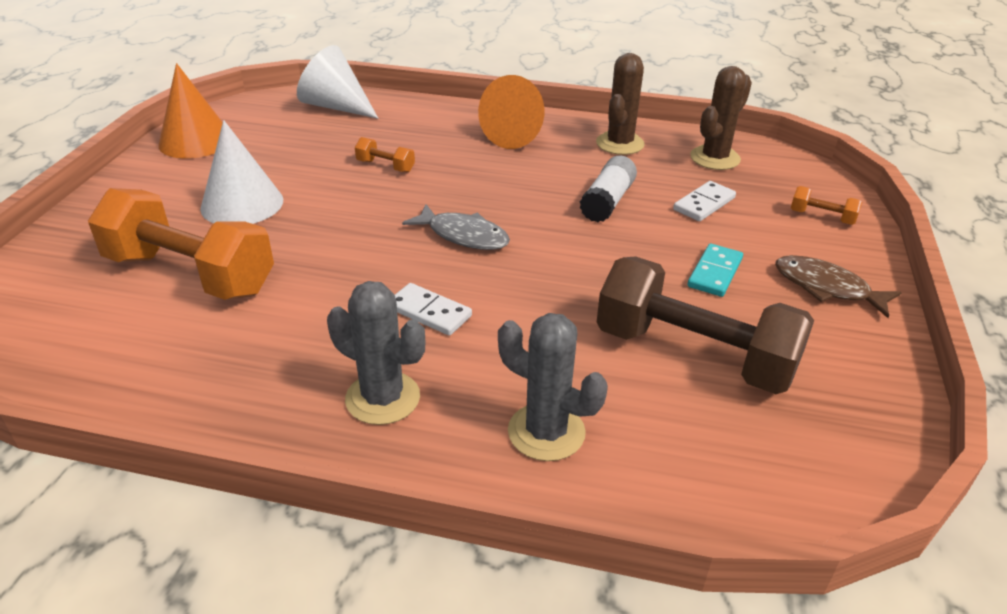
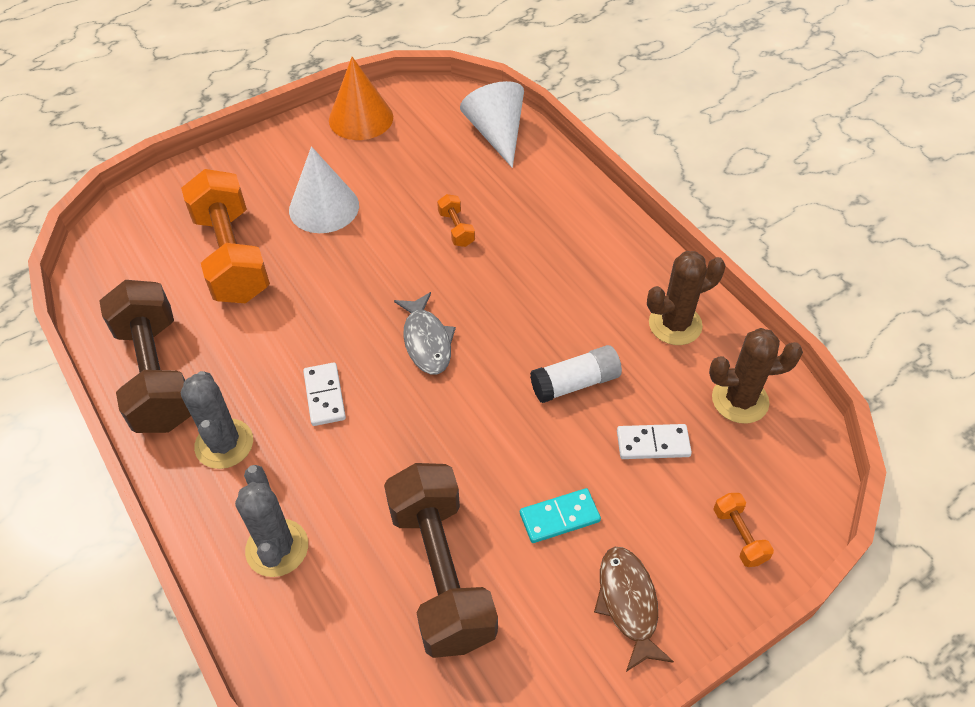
camera: 45 degrees right, 15 degrees up
(229, 395) = (157, 375): none -> brown dumbbell
(517, 135) = (600, 257): orange cone -> none

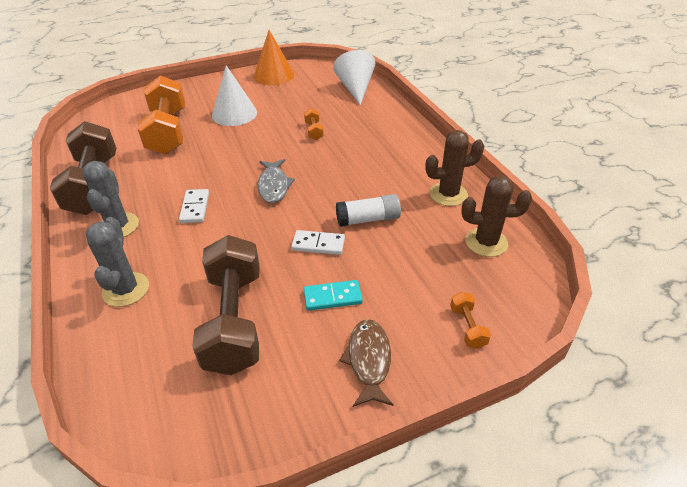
camera: 10 degrees right, 10 degrees down
(653, 443) = (415, 260): white domino -> white domino (318, 244)

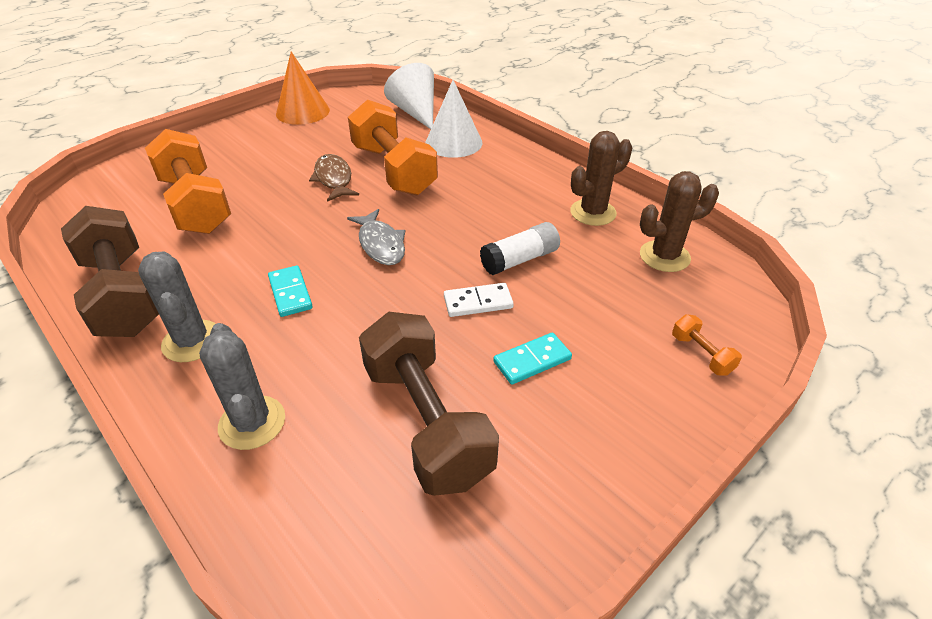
camera: 20 degrees left, 0 degrees up
(195, 208) = (290, 293): white domino -> turquoise domino
(234, 114) = (277, 166): white cone -> white cone (453, 143)
(314, 131) = (393, 170): orange dumbbell -> orange dumbbell, size x2.45
(369, 360) = (618, 423): brown fish -> brown fish (334, 179)

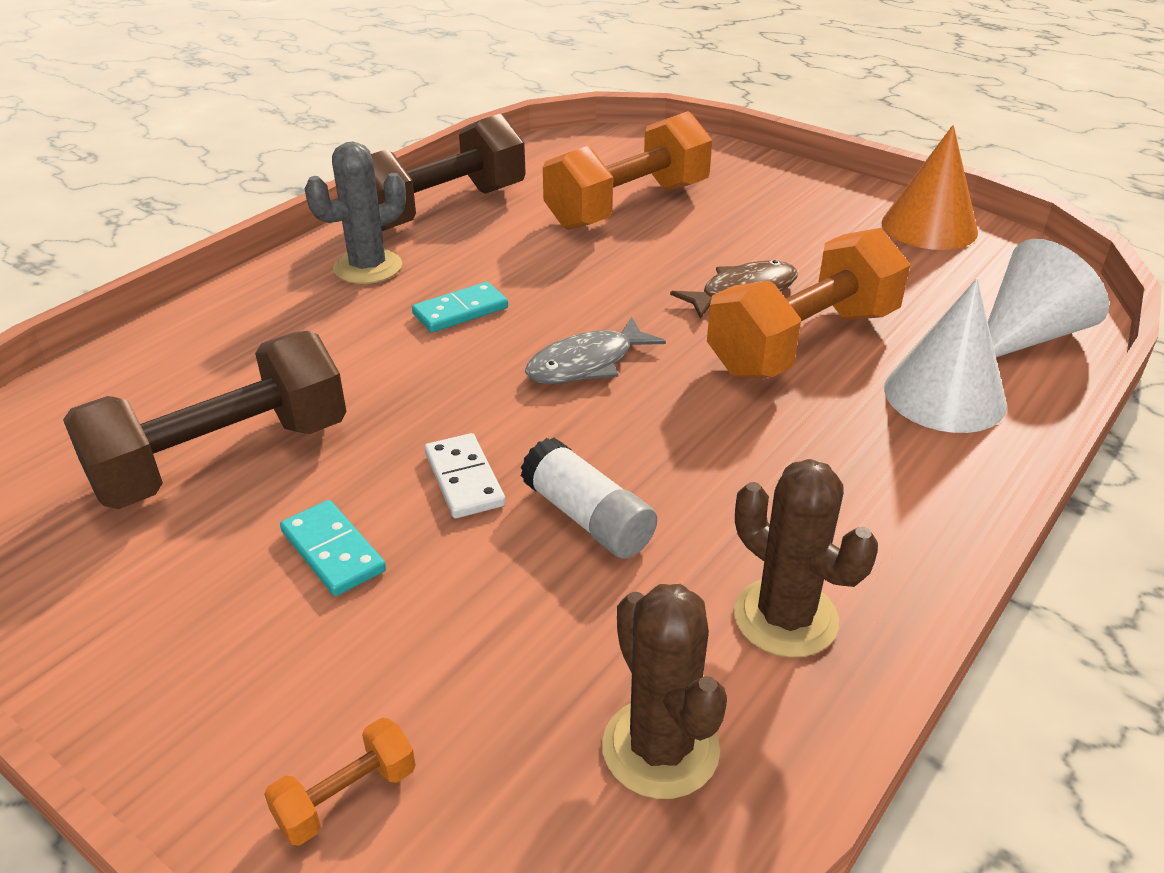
camera: 80 degrees right, 5 degrees down
(252, 423) = (240, 332): grey cactus -> none

